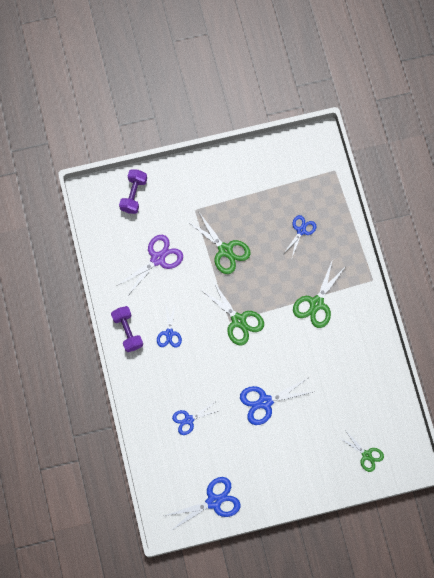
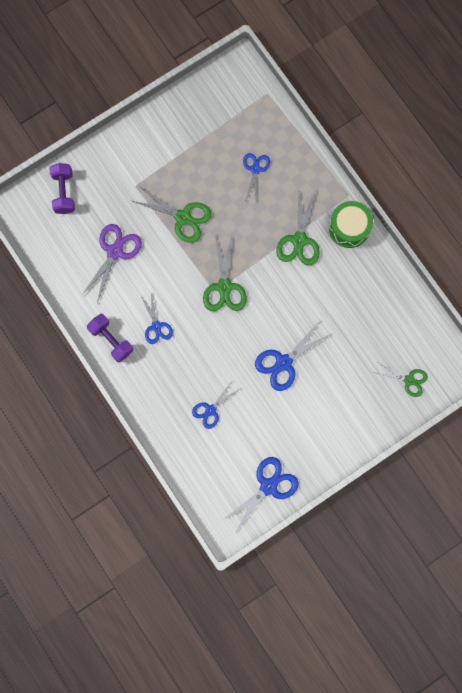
camera: 20 degrees left, 5 degrees up
(238, 320) = (224, 287): green scissors -> green scissors turned 60 degrees clockwise
(363, 308) = (349, 228): none -> green drum

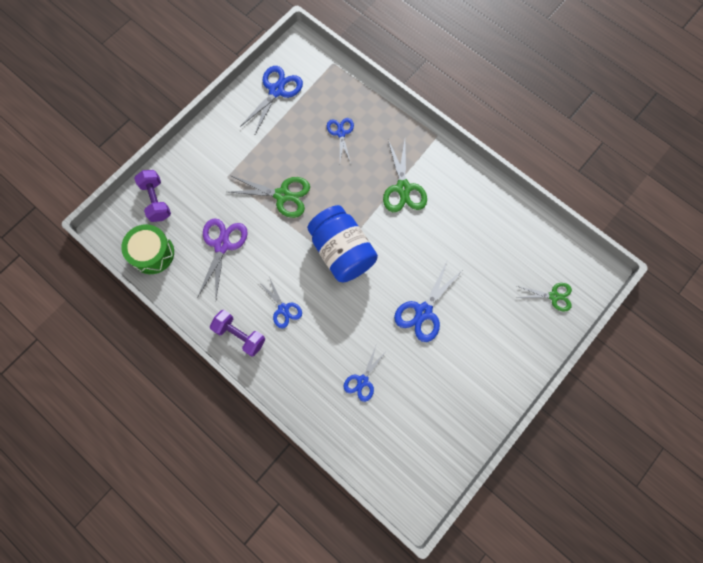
camera: 15 degrees left, 5 degrees down
(224, 287) = (342, 252): green scissors -> blue jar
(268, 486) = (446, 446): blue scissors -> blue scissors (276, 90)
(349, 228) = (447, 165): green drum -> green drum (152, 253)

